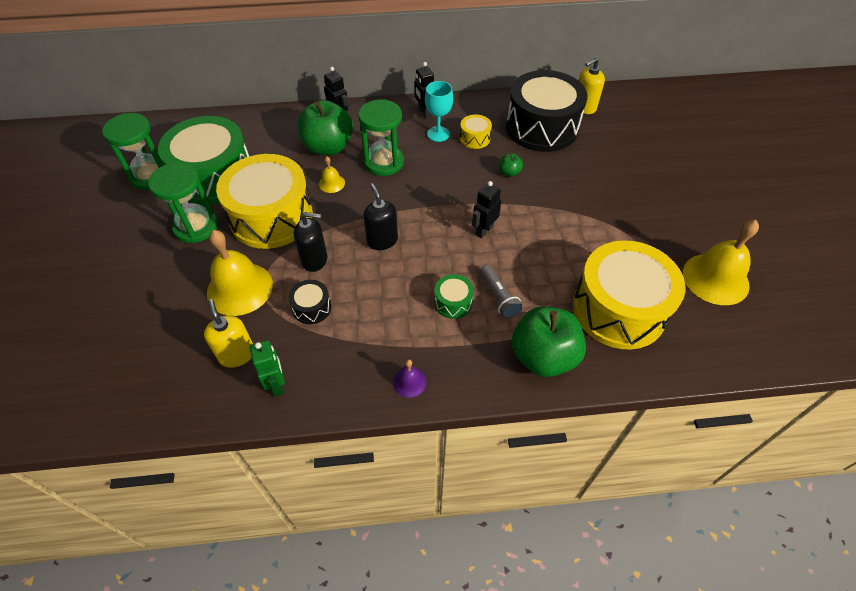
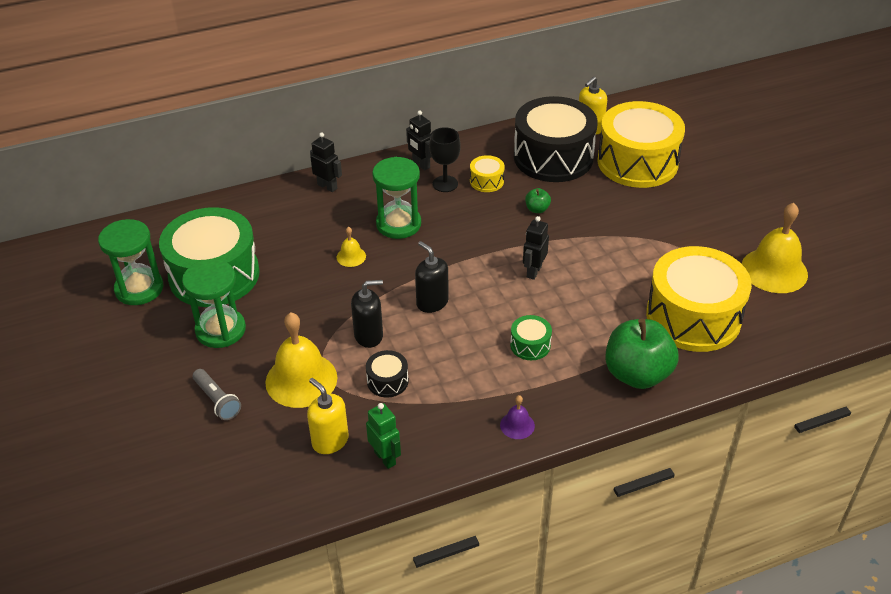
camera: 15 degrees left, 10 degrees down
(271, 217) = (301, 303): yellow drum -> yellow drum (637, 162)
(328, 147) = (329, 220): green apple -> none
(438, 134) = (445, 184): turquoise goblet -> black goblet
(498, 297) = (573, 331): grey flashlight -> grey flashlight (217, 400)

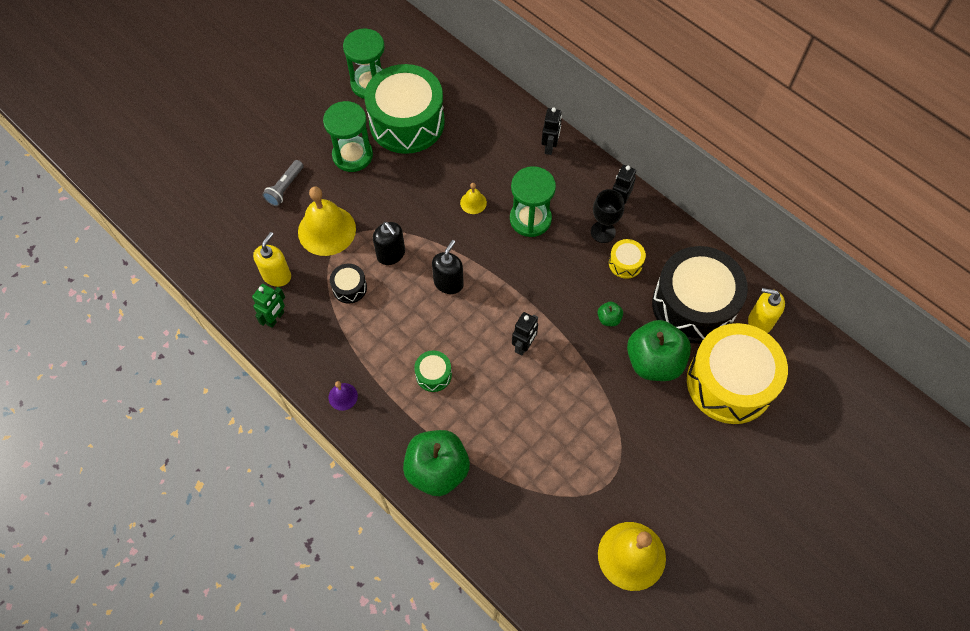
camera: 65 degrees right, 20 degrees up
(533, 271) = (524, 345): black robot -> black robot turned 120 degrees clockwise
(595, 197) = (654, 361): none -> green apple
(693, 317) = (529, 497): yellow drum -> none

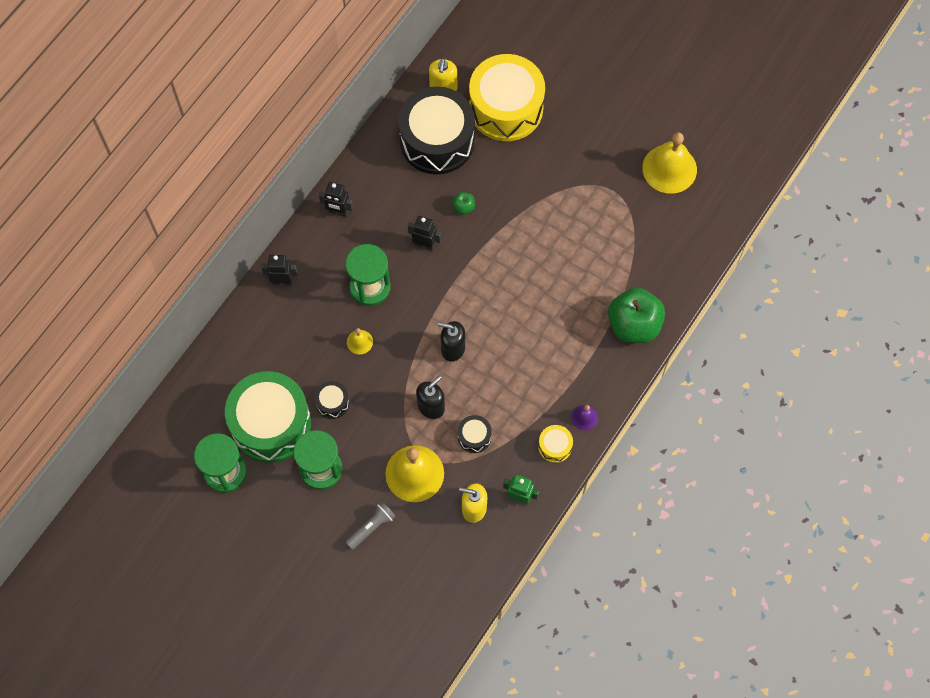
camera: 100 degrees left, 5 degrees up
(285, 188) = (371, 527): grey flashlight -> grey flashlight turned 60 degrees counterclockwise
(415, 172) = (332, 402): none -> black drum
(433, 375) = (547, 344): green drum -> none
(524, 345) = (504, 273): black robot -> black robot (424, 244)
(603, 232) = (373, 222): black goblet -> none
(625, 263) = (404, 199): yellow drum -> yellow drum (555, 446)
(654, 361) = (498, 167): green apple -> none

